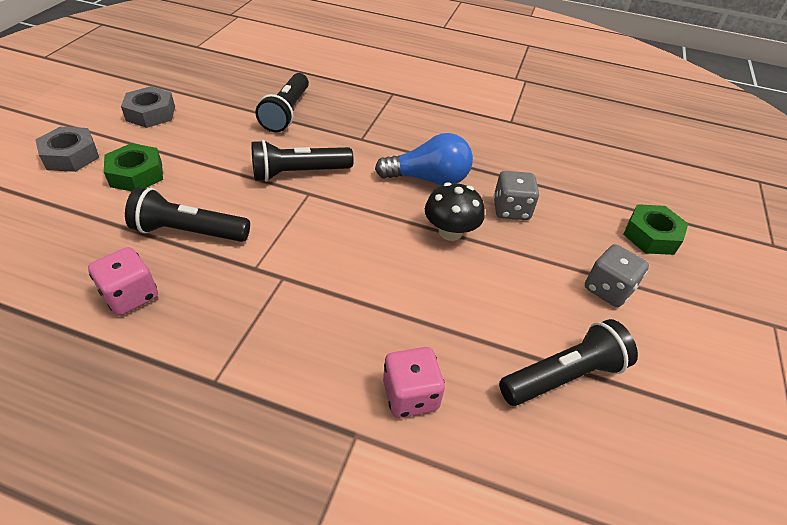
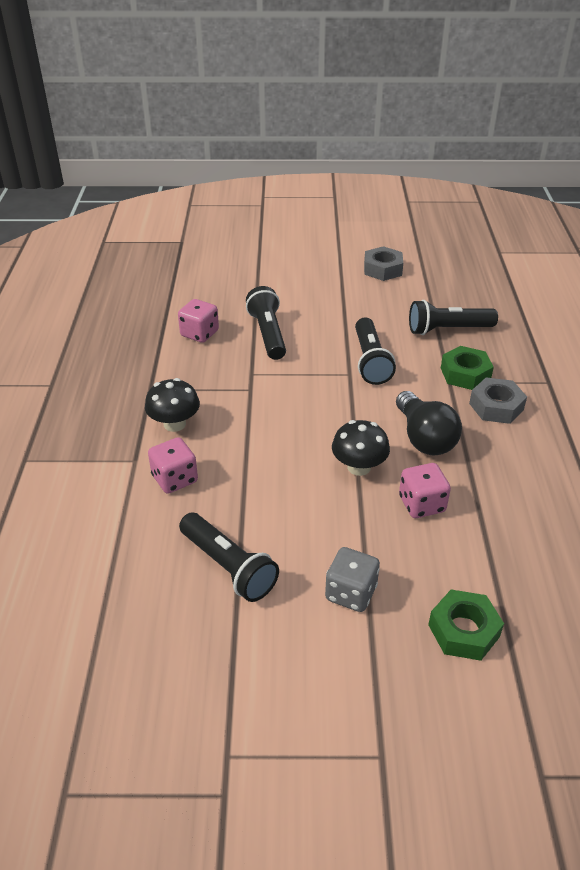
camera: 75 degrees right, 5 degrees down
(71, 156) = (307, 260): grey nut -> grey nut (496, 406)
(136, 174) = (309, 291): green nut -> green nut (465, 374)
(298, 173) = (370, 361): black flashlight -> black flashlight turned 150 degrees counterclockwise
(305, 370) = (174, 424): none -> black mushroom
(429, 179) = (424, 438): blue light bulb -> black light bulb
(511, 209) = (421, 504): grey dice -> pink dice

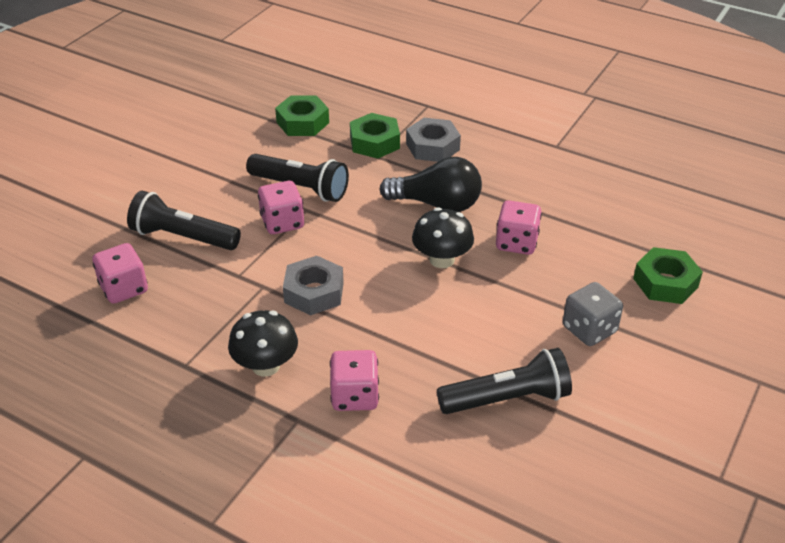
camera: 60 degrees left, 0 degrees up
(324, 369) = (282, 222): none -> pink dice
(382, 269) = (162, 116): grey nut -> grey nut (314, 292)
(447, 329) = (302, 122): black flashlight -> green nut

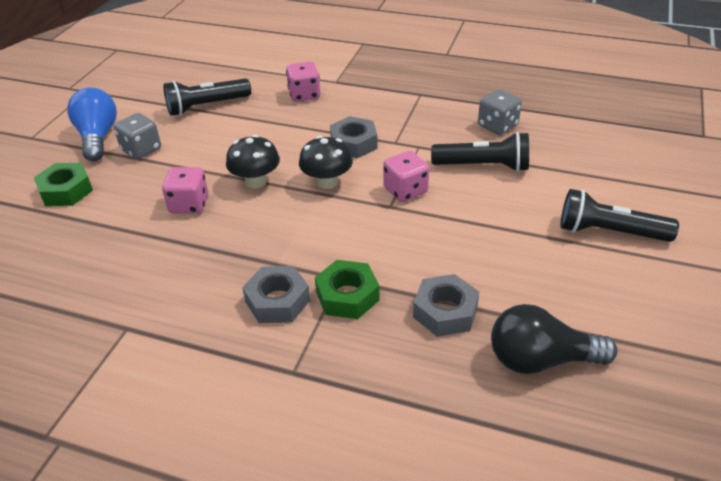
camera: 170 degrees right, 0 degrees up
(124, 288) = (497, 126): pink dice -> grey dice
(265, 366) = (367, 100): black mushroom -> black mushroom (327, 182)
(300, 188) = (405, 226): black flashlight -> black flashlight (609, 232)
(302, 122) = (445, 312): green nut -> grey nut
(437, 204) = (265, 230): black light bulb -> black light bulb (540, 360)
(658, 364) = (98, 137): none -> blue light bulb

